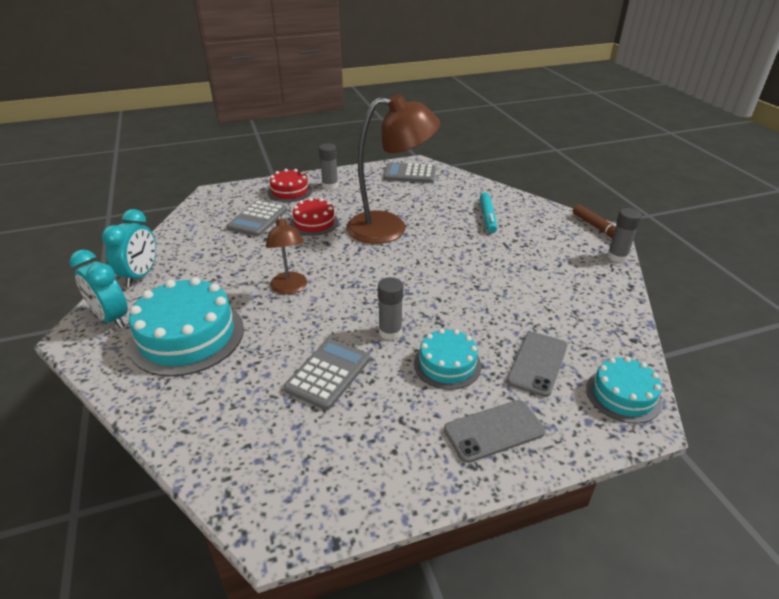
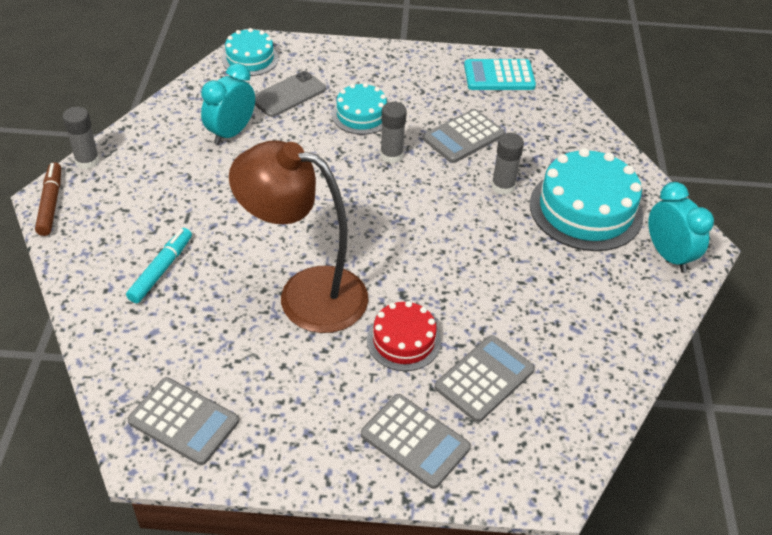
camera: 160 degrees left, 10 degrees up
(140, 275) = (648, 312): turquoise clock -> turquoise clock (231, 133)
(290, 191) = (414, 441): red cake -> grey calculator
(290, 288) = (471, 235): brown lamp -> none
(312, 484) = (499, 76): none -> turquoise calculator
(330, 185) = (340, 435): grey glue stick -> grey glue stick (503, 186)
(494, 431) = (362, 67): grey phone -> none

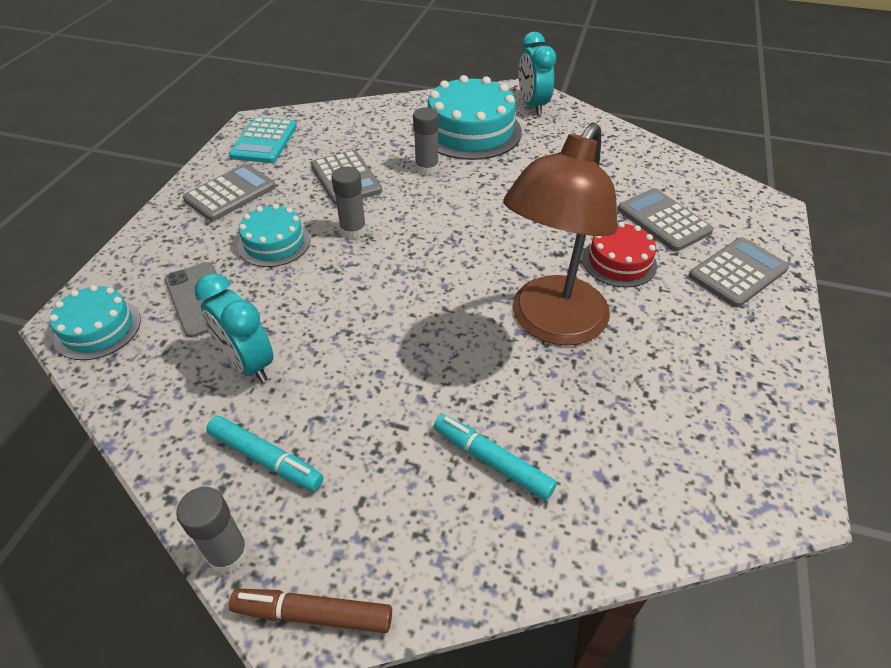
camera: 75 degrees left, 0 degrees up
(153, 160) = (266, 459): none -> turquoise marker
(183, 421) = (738, 452): grey calculator -> grey calculator (230, 193)
(668, 255) = (532, 105): turquoise clock -> turquoise clock turned 90 degrees counterclockwise

